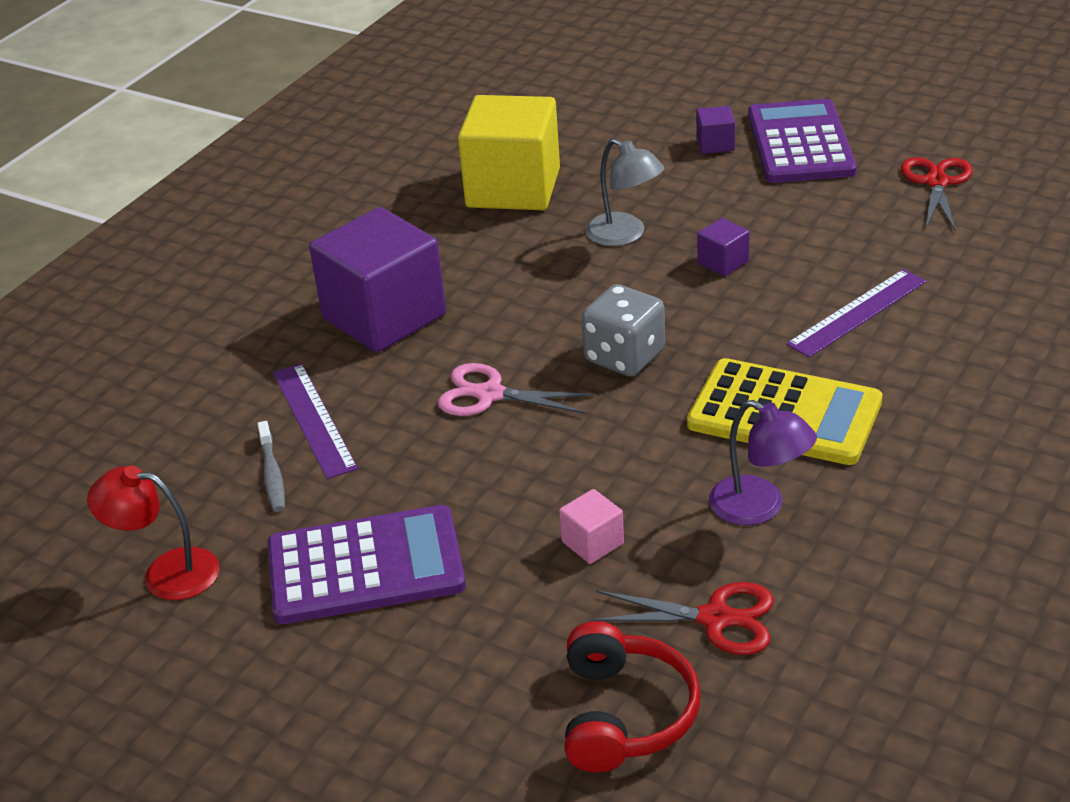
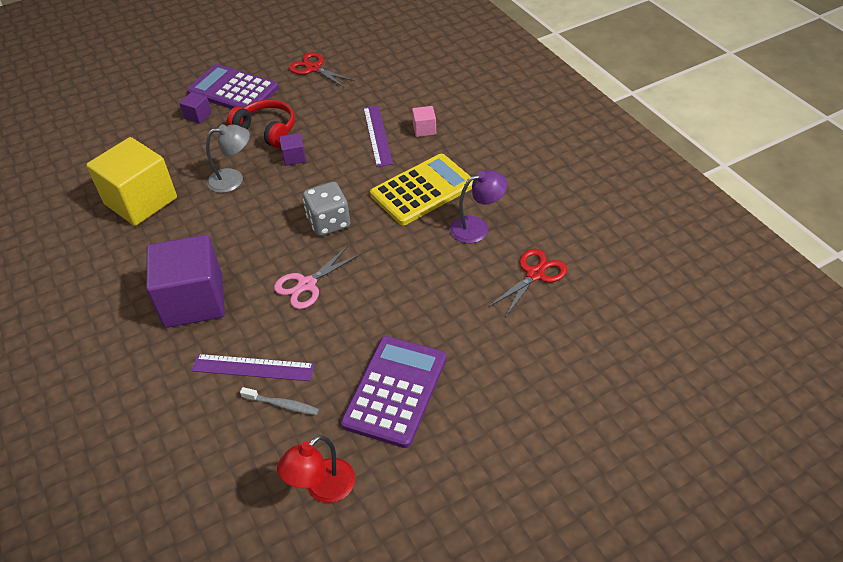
camera: 60 degrees left, 10 degrees up
(592, 542) = (452, 294): pink cube -> pink cube (424, 129)
(624, 714) = (571, 332): red headphones -> red headphones (266, 130)

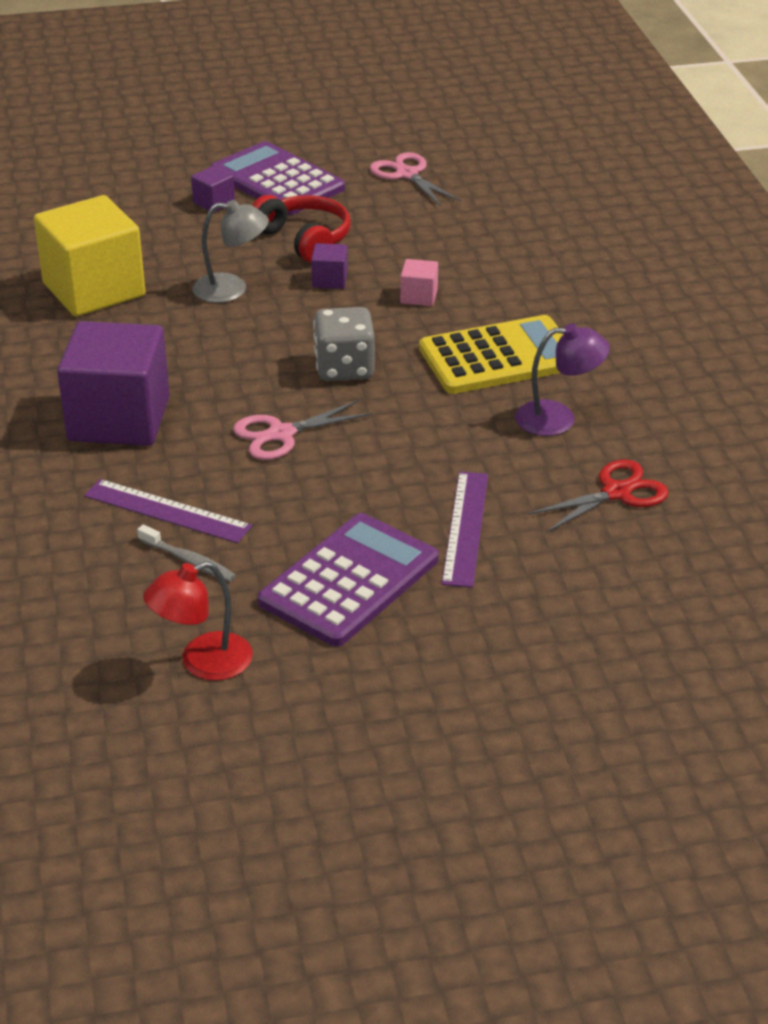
camera: 15 degrees right, 10 degrees down
(313, 68) = (407, 174): red scissors -> pink scissors
(377, 135) = (464, 276): purple ruler -> purple ruler (466, 528)
(424, 129) = (537, 283): pink cube -> pink cube (419, 296)

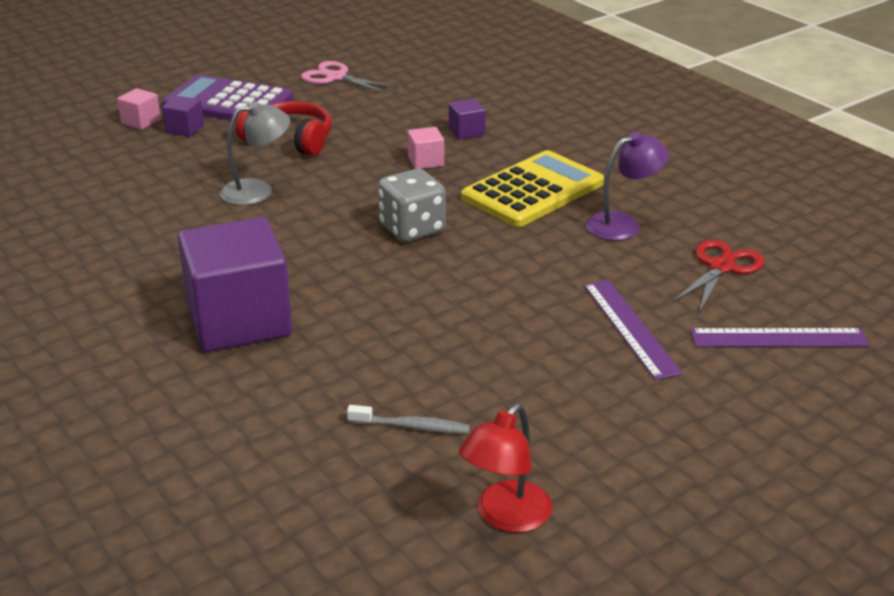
camera: 25 degrees left, 5 degrees down
(94, 289) = (126, 219): yellow cube -> none
(167, 511) = (353, 388): purple ruler -> purple ruler (779, 338)
(179, 184) = (141, 122): none -> pink cube
(281, 434) = (403, 295): pink scissors -> none
(329, 280) = (339, 165): purple cube -> purple cube (466, 132)
(349, 581) = (573, 400): purple calculator -> none

